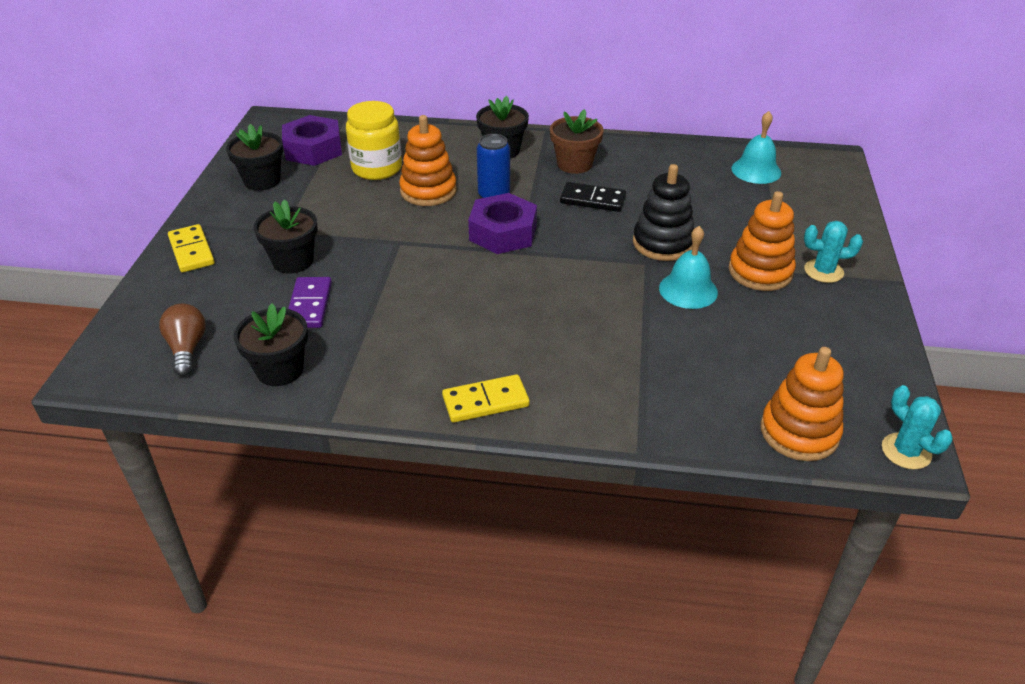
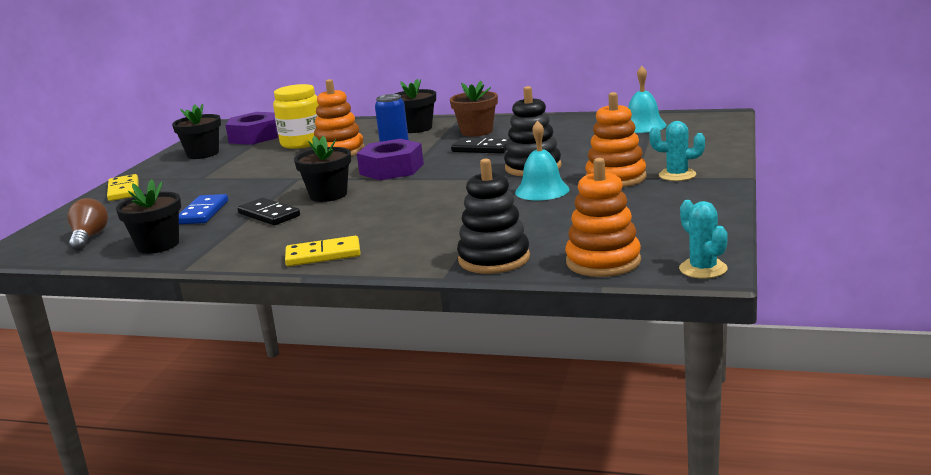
camera: 10 degrees right, 20 degrees down
(293, 261) = (203, 191): black flower pot -> black flower pot (328, 195)
(309, 305) = (203, 212): purple domino -> blue domino
(391, 315) = (269, 215): none -> black domino
(681, 421) = (494, 259): none -> black stacking toy

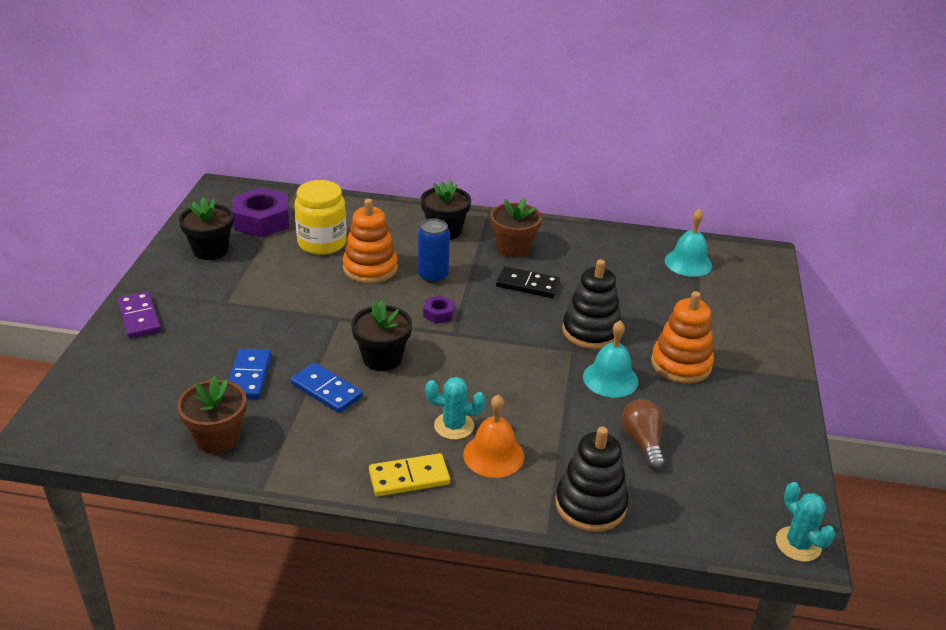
camera: 10 degrees left, 15 degrees up
(89, 238) = (131, 413): brown light bulb -> brown light bulb (642, 442)
(123, 190) = (139, 317): yellow domino -> purple domino
(158, 245) = (217, 438): black flower pot -> brown flower pot
(269, 215) = (326, 390): black domino -> blue domino
(391, 169) = (439, 313): purple nut -> purple nut, size x0.48
(410, 238) = (493, 455): none -> orange bell
(603, 262) = (700, 521): orange stacking toy -> none
(677, 175) = (741, 367): turquoise cactus -> turquoise cactus (454, 426)

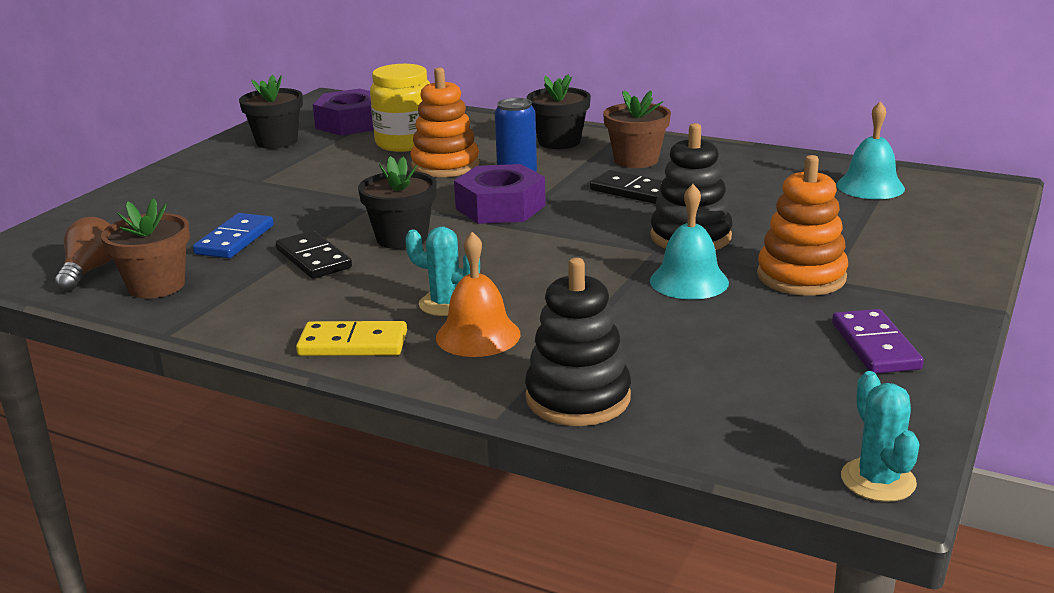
camera: 20 degrees right, 10 degrees down
(139, 317) = (157, 186): purple domino -> purple domino (875, 346)
(326, 390) = (314, 259): blue domino -> black domino
(439, 313) = (500, 207): purple nut -> purple nut, size x2.08
(642, 442) = (695, 345): brown light bulb -> brown light bulb (90, 271)

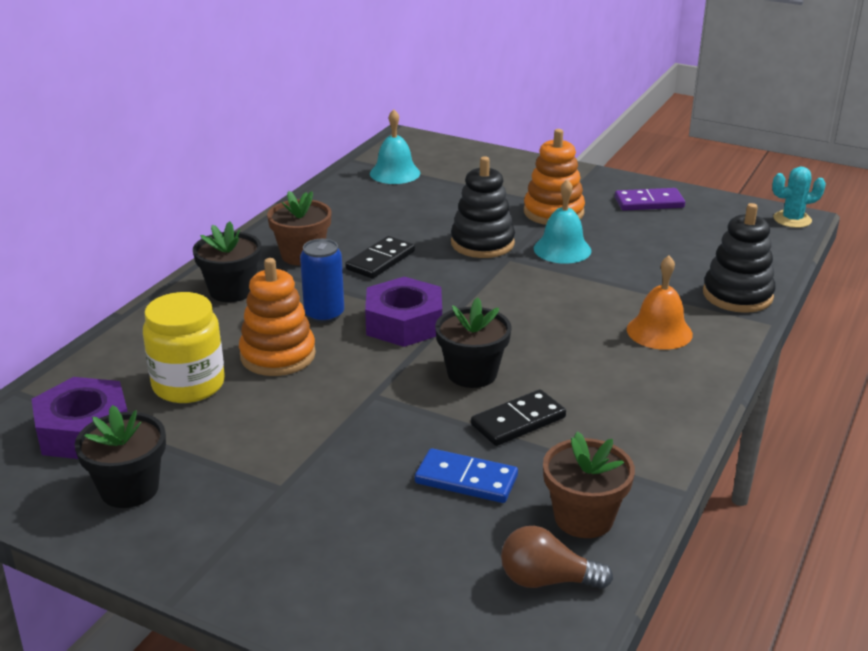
camera: 90 degrees left, 5 degrees up
(353, 344) = (684, 386): yellow domino -> none
(446, 304) = (608, 346): turquoise cactus -> none

